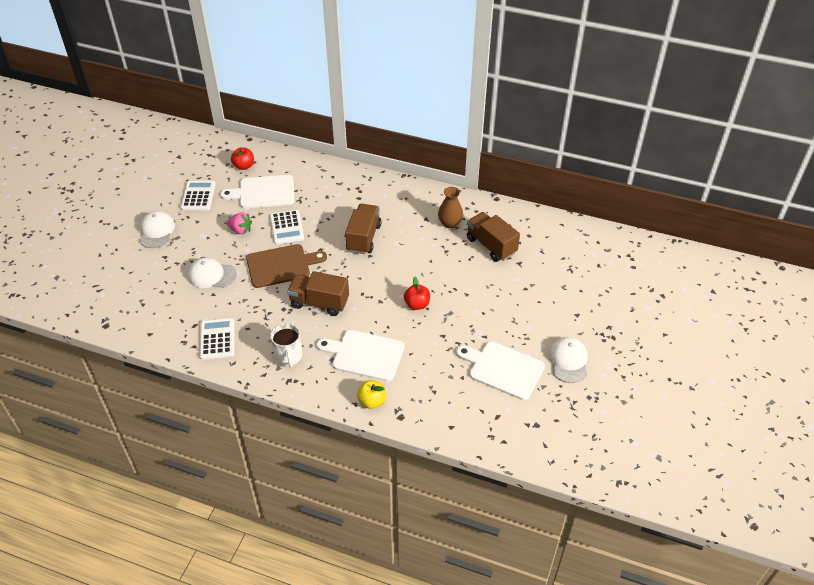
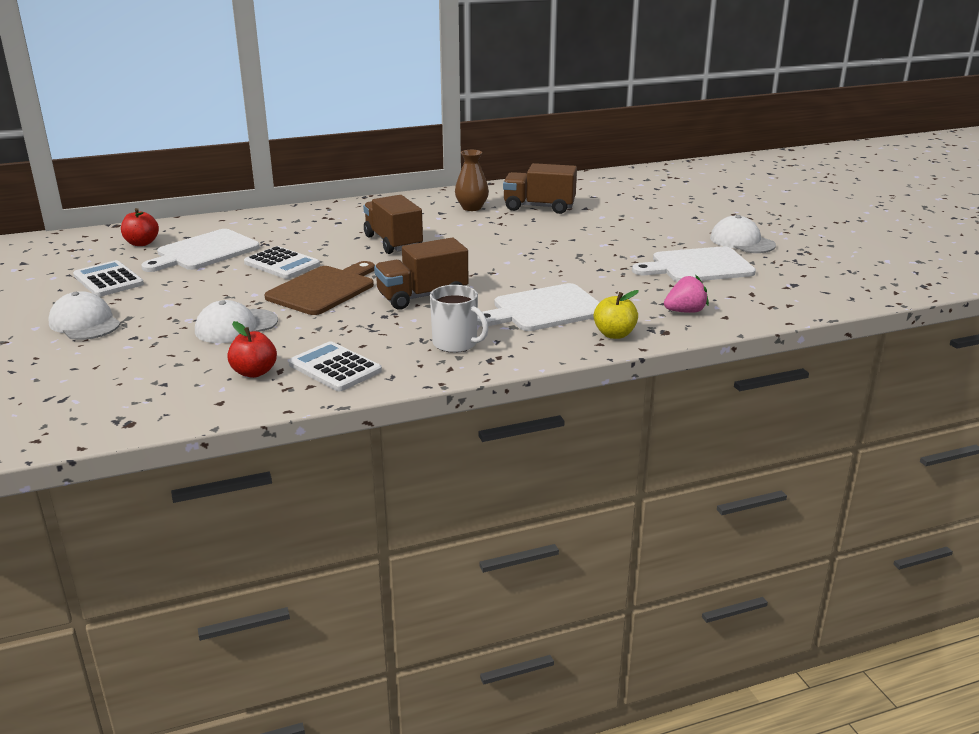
camera: 40 degrees left, 20 degrees down
(240, 230) = (219, 284): pink strawberry -> pink strawberry (685, 311)
(417, 304) = (535, 261): red apple -> red apple (254, 372)

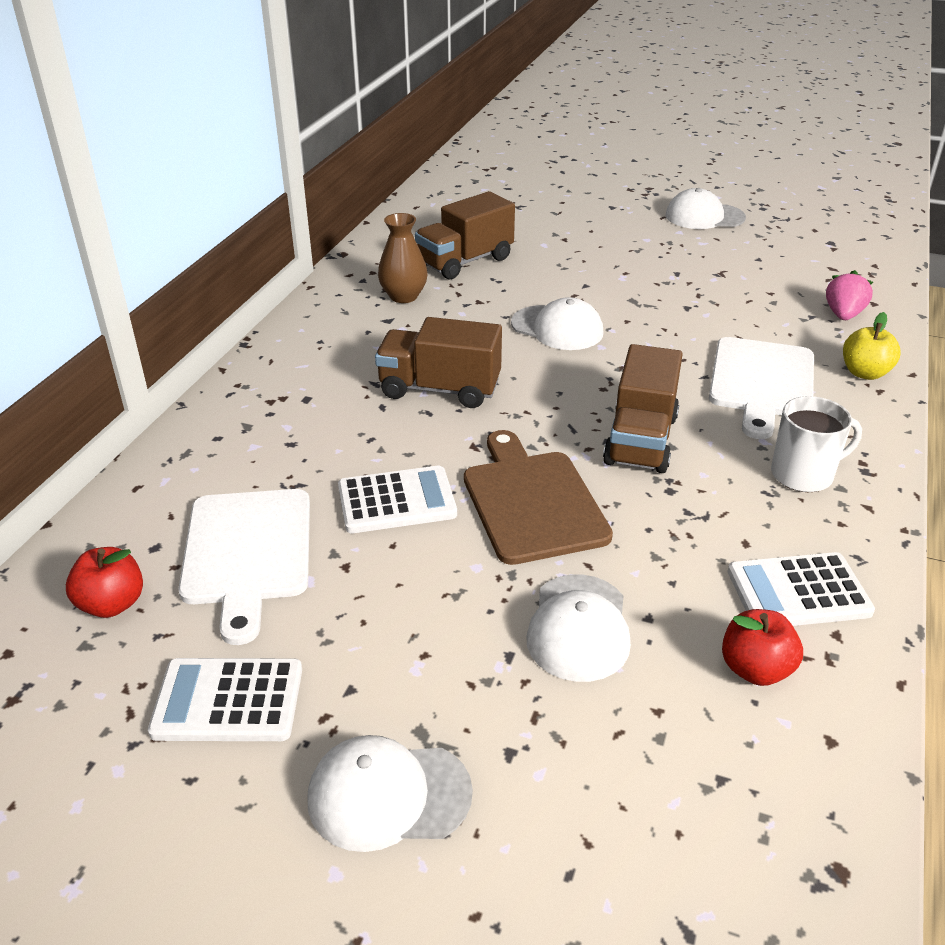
camera: 50 degrees left, 10 degrees up
(506, 247) = (557, 328): none -> white cap
(698, 266) = (739, 261): white cutting board -> none

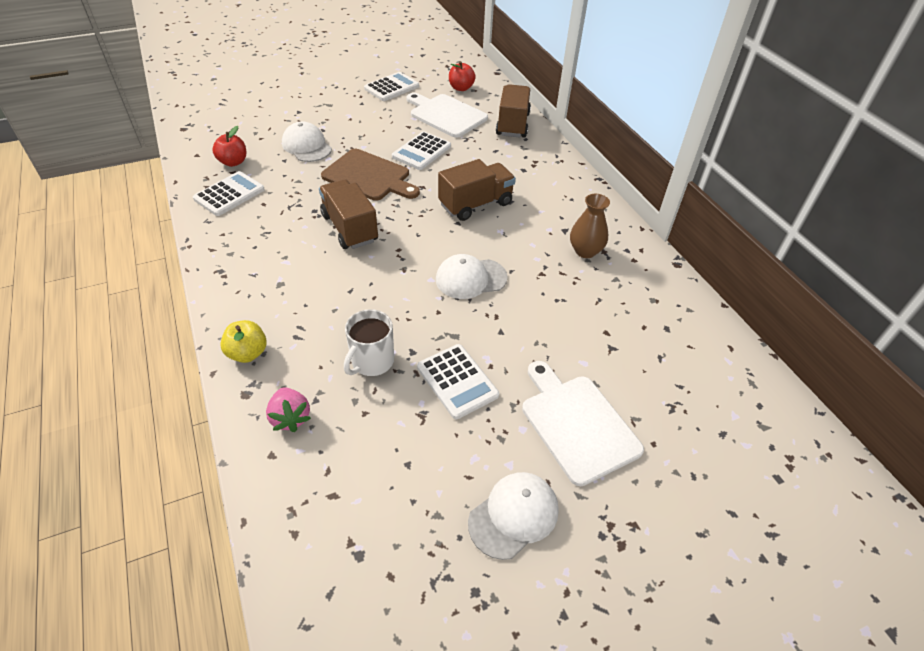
camera: 135 degrees right, 10 degrees up
(388, 795) = (322, 92): white cap -> none
(465, 261) = (602, 305): brown truck -> brown truck (512, 124)
(667, 276) = (457, 381): none -> white calculator
(761, 382) = (312, 305): white cutting board -> white cutting board (577, 424)
(803, 474) = (253, 251): white mug -> white mug (371, 361)

